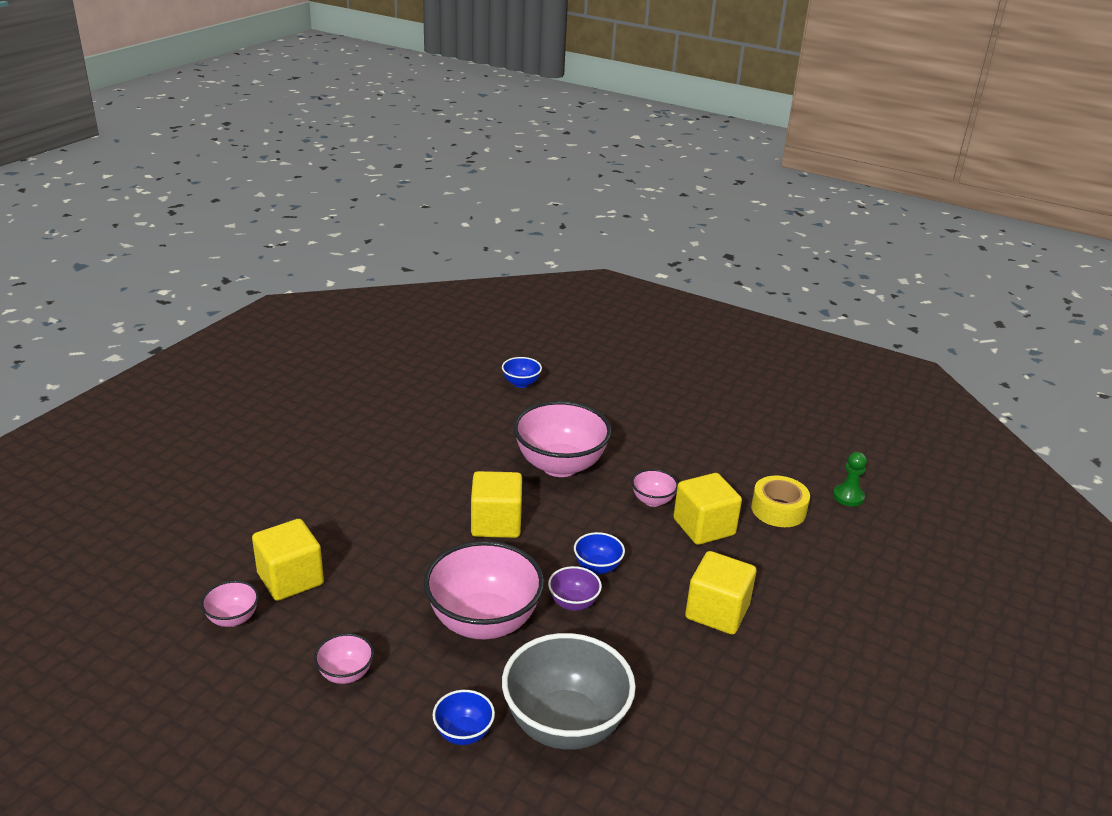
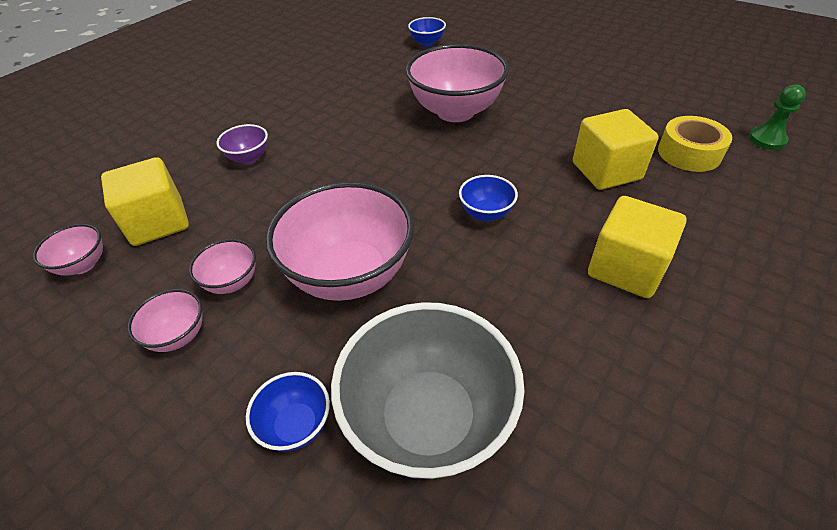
camera: 10 degrees right, 15 degrees up
(496, 523) = (383, 166): yellow cube -> none
(573, 603) = (455, 254): purple bowl -> purple bowl (249, 158)
(652, 501) = (549, 144): pink bowl -> pink bowl (232, 282)

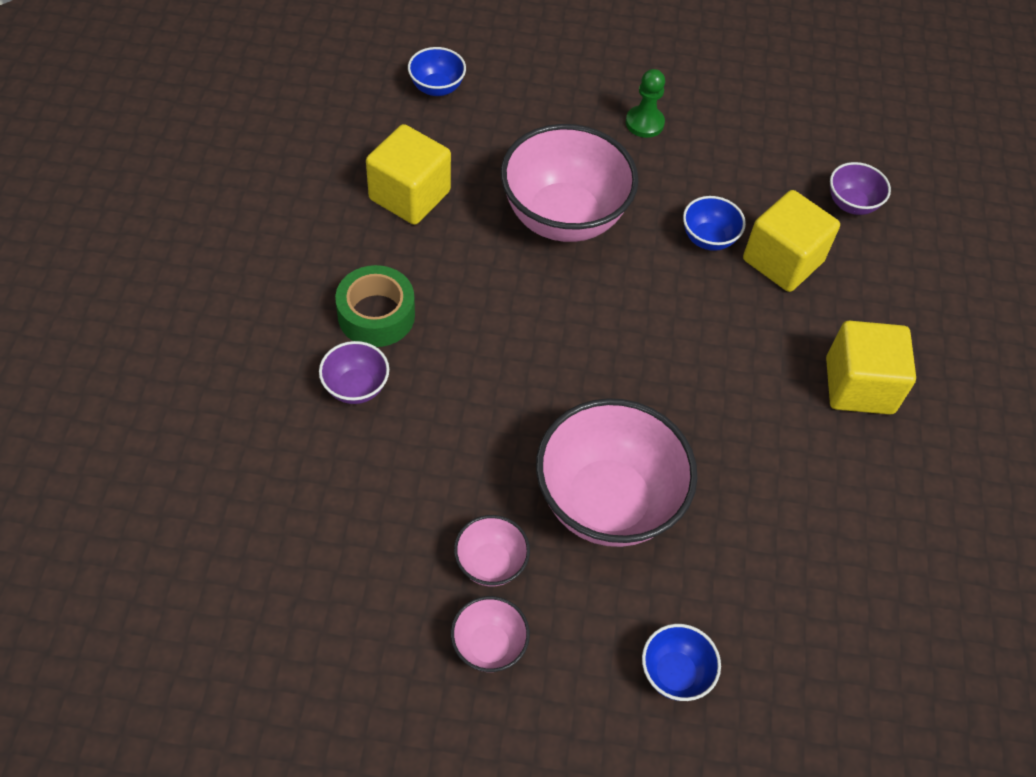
camera: 35 degrees left, 10 degrees up
(83, 265) = (293, 618): pink bowl -> none
(158, 222) = (329, 526): yellow cube -> yellow cube (409, 195)
(296, 128) = (376, 315): none -> green tape
(428, 419) = (779, 614): grey bowl -> none
(486, 213) = (694, 367): blue bowl -> blue bowl (708, 239)
(689, 153) = (851, 204): yellow tape -> purple bowl
(767, 140) = (917, 157): green pawn -> green pawn (644, 123)

